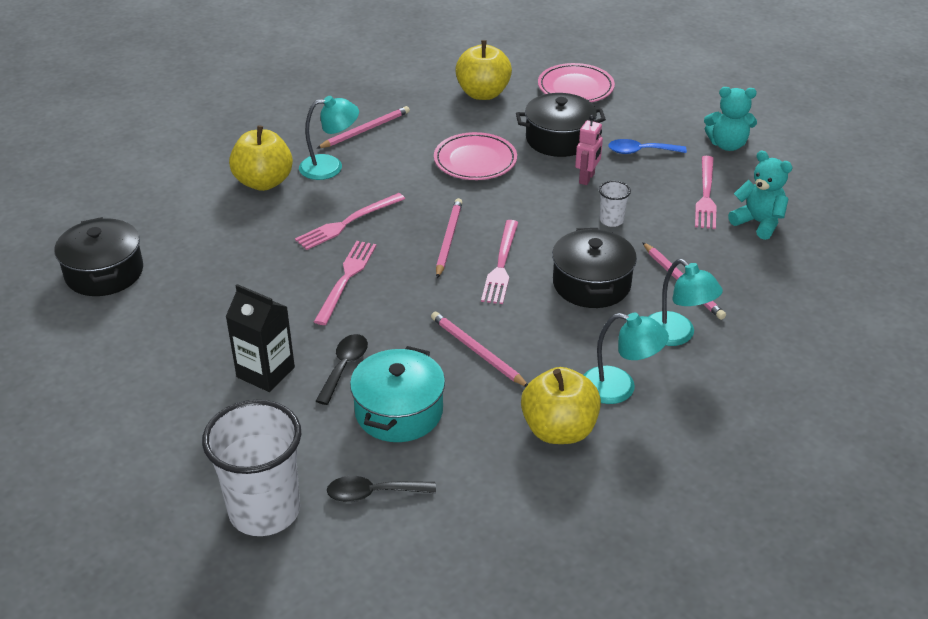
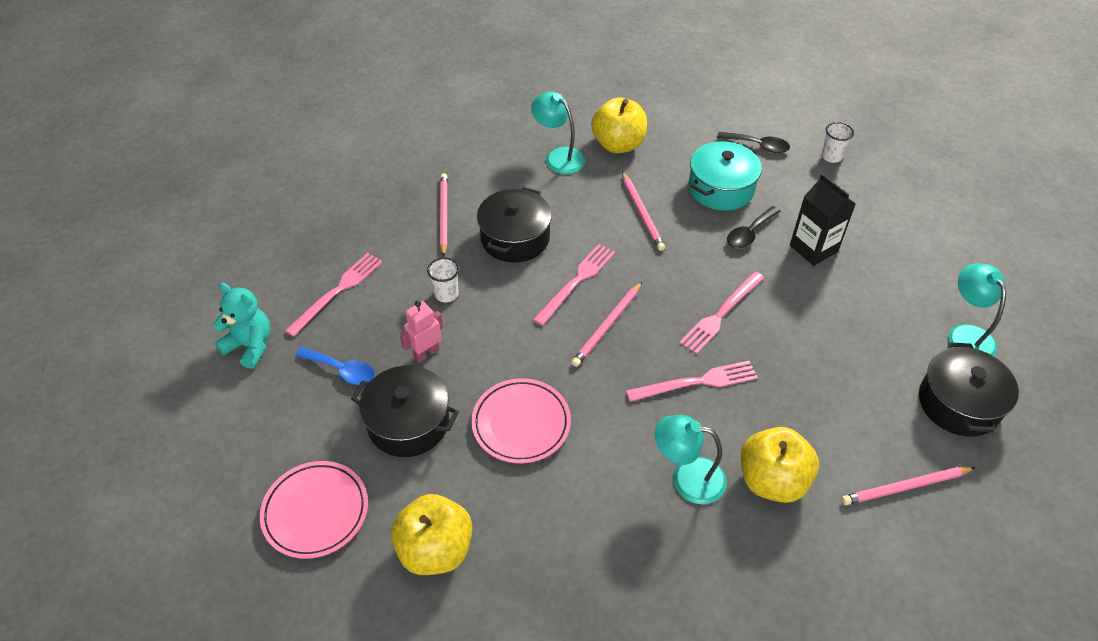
camera: 155 degrees left, 10 degrees up
(264, 511) = (831, 156): white cup -> white cup, size x0.44
(365, 130) = (620, 533): pink pencil -> pink pencil (905, 487)
(676, 335) = (487, 178): turquoise lamp -> turquoise lamp (966, 335)
(758, 223) = (326, 247): turquoise teddy bear -> none

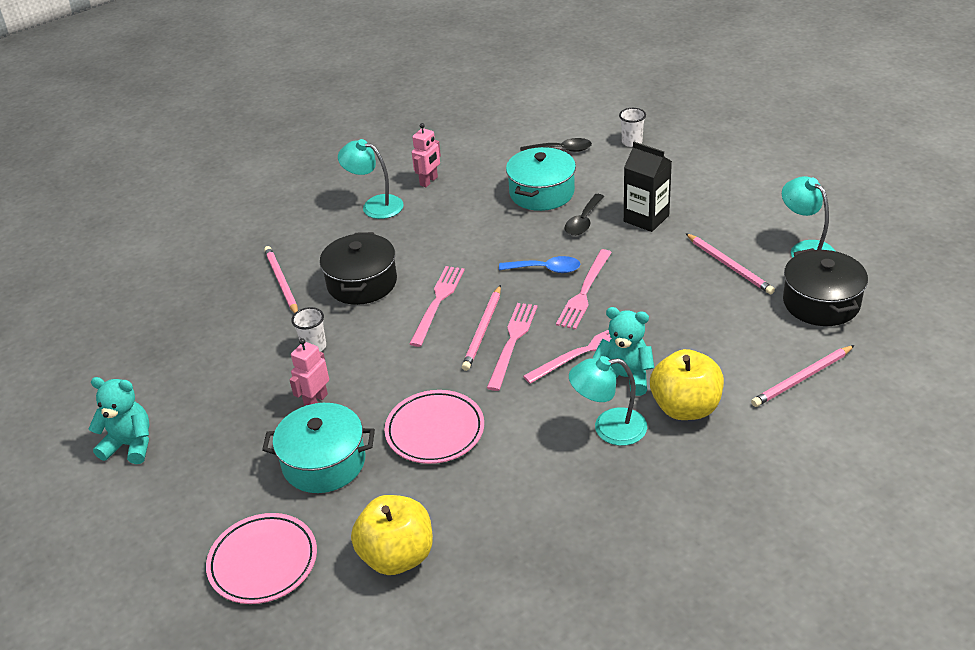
camera: 15 degrees left, 10 degrees down
(337, 291) = (201, 374): pink fork -> pink fork (512, 342)
(342, 370) = (237, 438): blue spoon -> blue spoon (546, 269)
(408, 423) = (324, 462): black pot -> turquoise pot
(618, 145) = (429, 181): yellow apple -> pink robot
(642, 213) = (476, 231): pink pencil -> pink pencil (729, 266)
(724, 425) = (624, 377): none -> turquoise teddy bear

